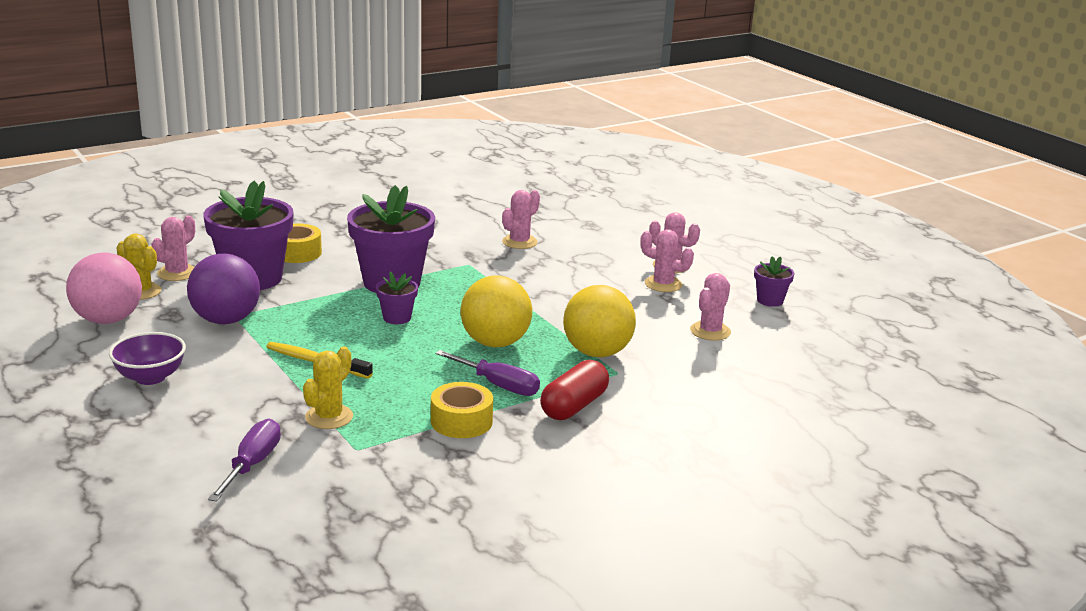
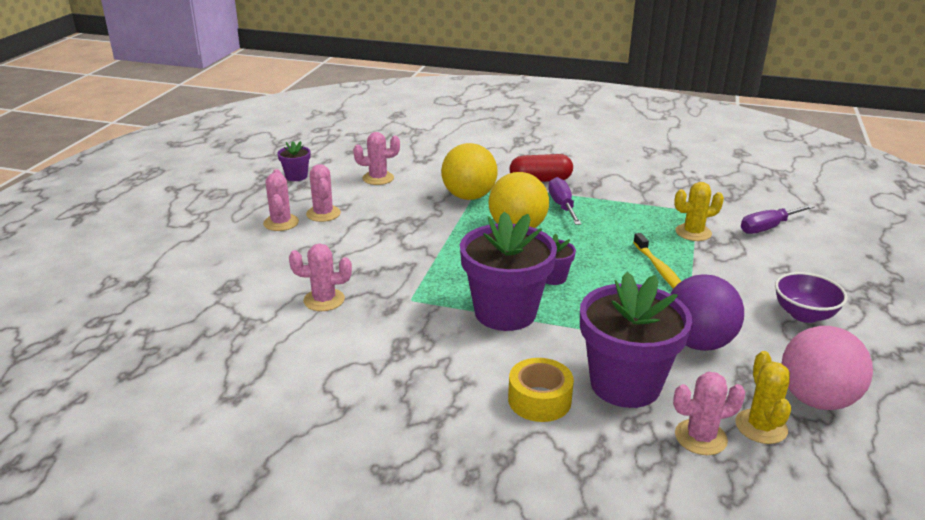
camera: 130 degrees left, 5 degrees up
(461, 421) = (615, 199): yellow tape -> none

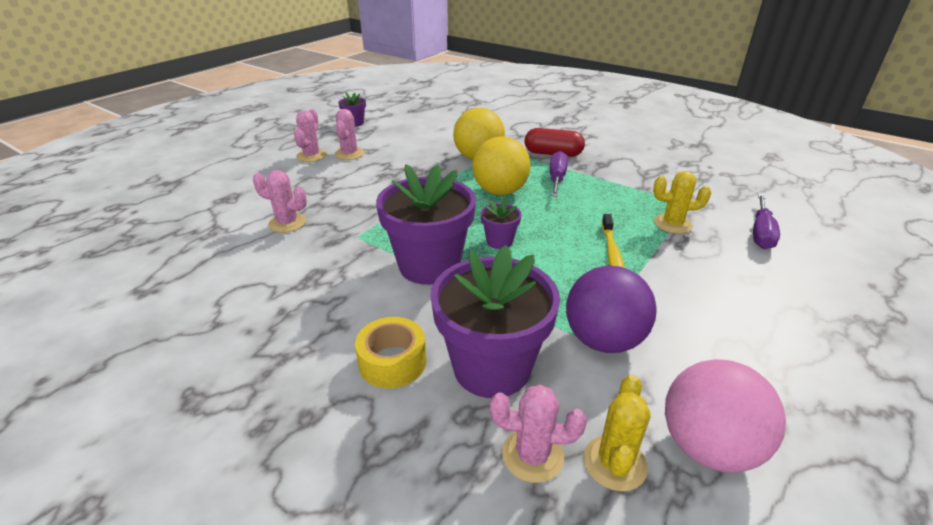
camera: 20 degrees right, 5 degrees up
(378, 178) = (416, 133): pink cactus -> none
(768, 227) = (761, 233): purple screwdriver -> purple screwdriver turned 60 degrees counterclockwise
(804, 315) = (750, 336): purple bowl -> none

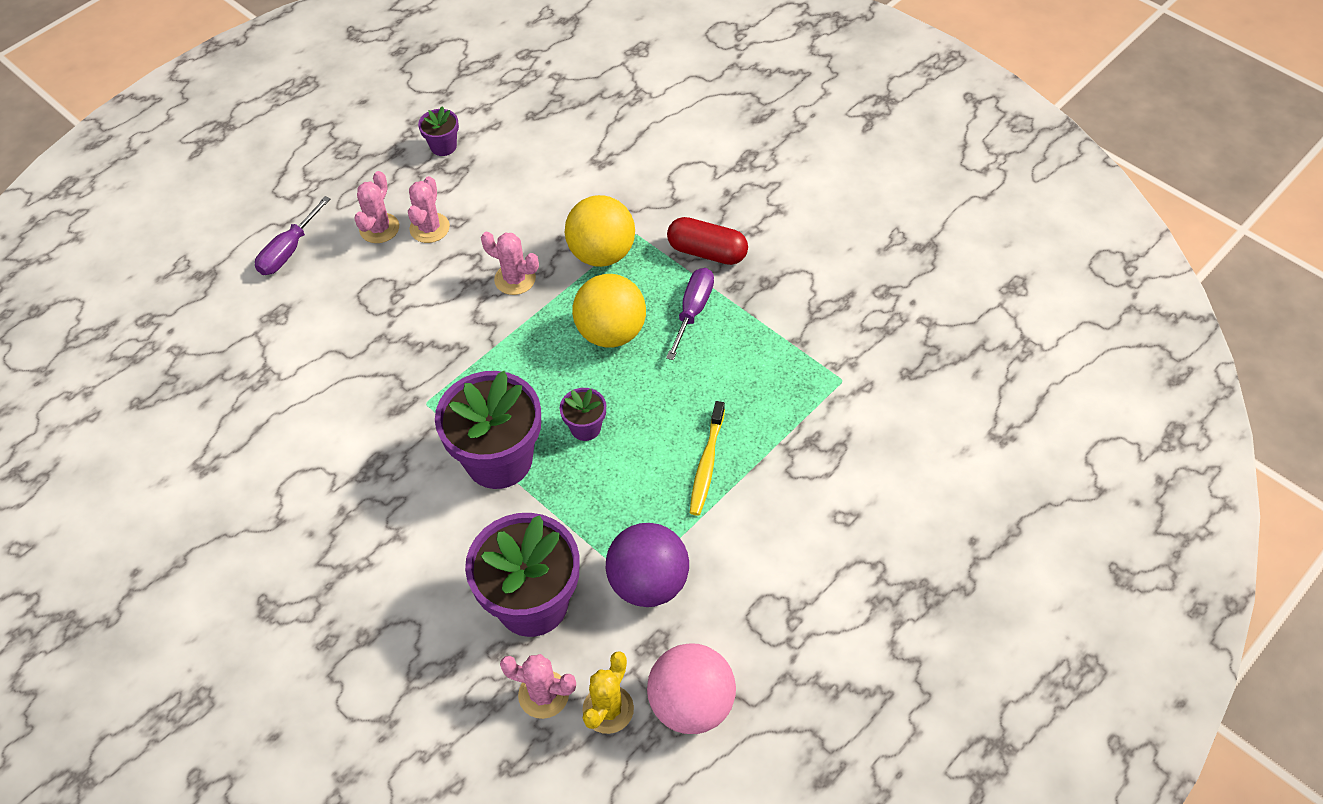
camera: 10 degrees right, 20 degrees up
(287, 223) = (347, 370): pink cactus -> pink cactus (515, 279)
(392, 362) = (442, 586): yellow tape -> none
(672, 224) = (802, 417): yellow cactus -> none
(761, 233) = (900, 444): purple screwdriver -> purple screwdriver (289, 251)

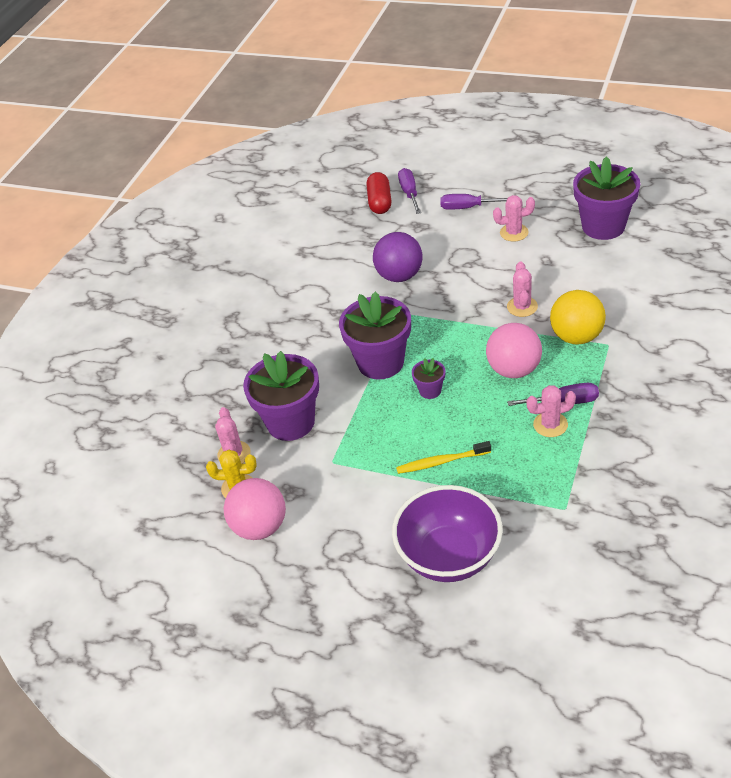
camera: 70 degrees right, 10 degrees down
(199, 297) = (409, 193): none -> purple screwdriver
(429, 228) = (532, 252): pink cactus -> pink cactus (550, 424)
(443, 146) = (603, 226): purple flower pot -> purple flower pot, size x2.17
(611, 332) = (514, 370): yellow ball -> pink ball
(648, 583) = (334, 470): purple ball -> purple ball (399, 276)
(707, 252) = (623, 388): red capsule -> red capsule (379, 202)
(849, 514) = (449, 556): none -> purple bowl

